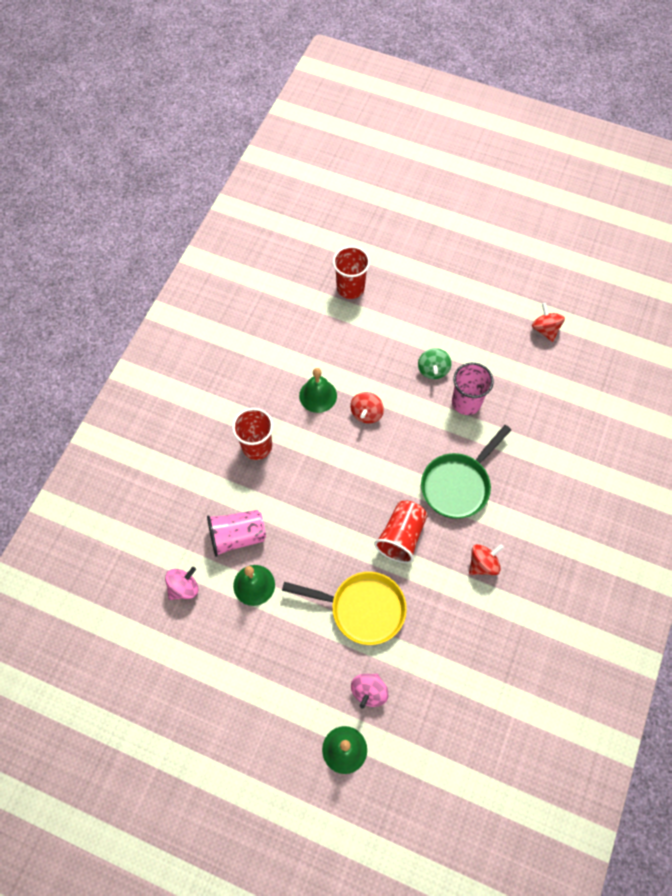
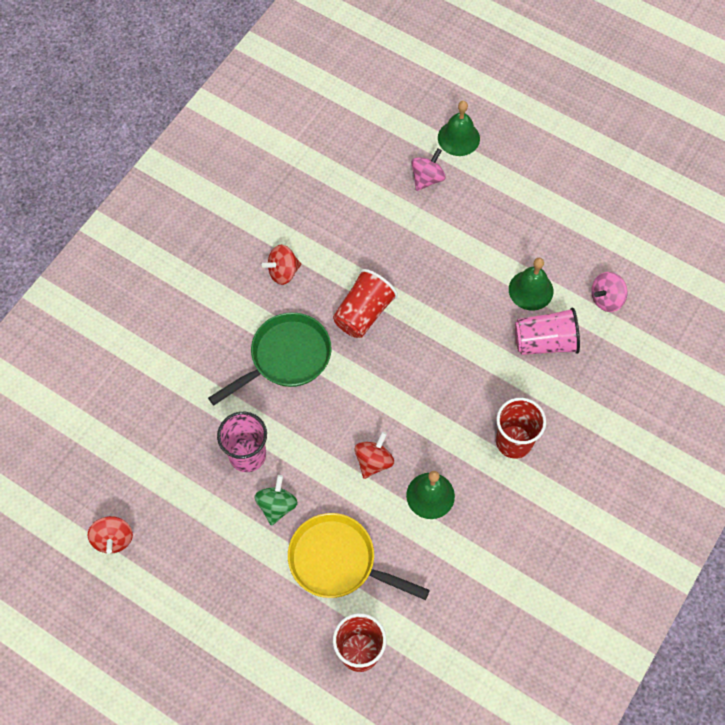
camera: 170 degrees left, 0 degrees up
(362, 608) = (420, 250): yellow pan -> yellow pan (338, 561)

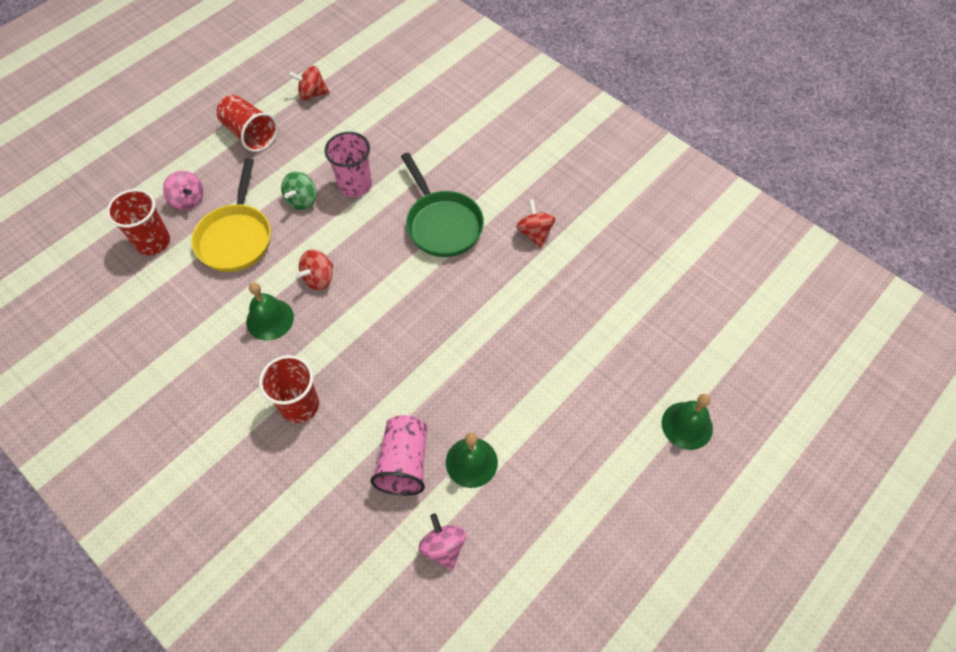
camera: 100 degrees right, 5 degrees down
(277, 505) = (302, 200): green spinning top -> green spinning top turned 90 degrees clockwise
(338, 561) = (236, 237): yellow pan -> yellow pan turned 150 degrees clockwise
(363, 313) = (476, 294): red cup -> red cup (250, 134)
(374, 461) = (318, 278): red spinning top -> red spinning top turned 90 degrees clockwise
(427, 178) = (632, 381): pink spinning top -> pink spinning top (188, 200)

